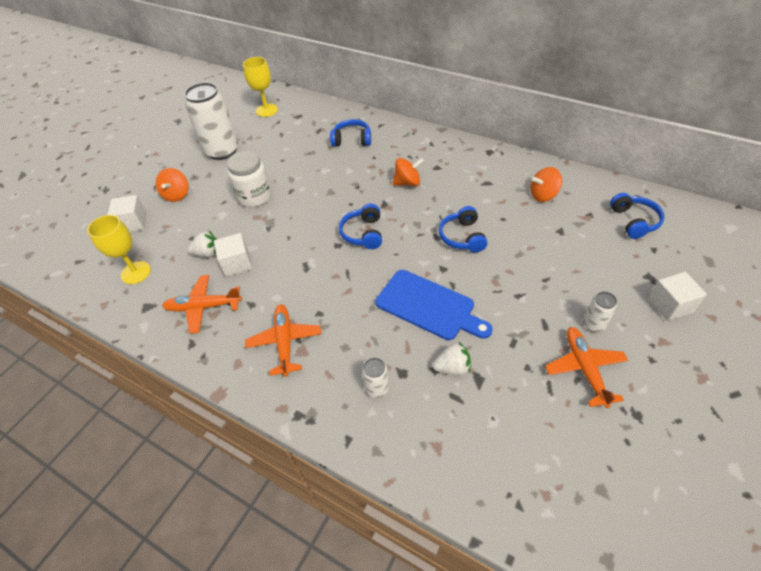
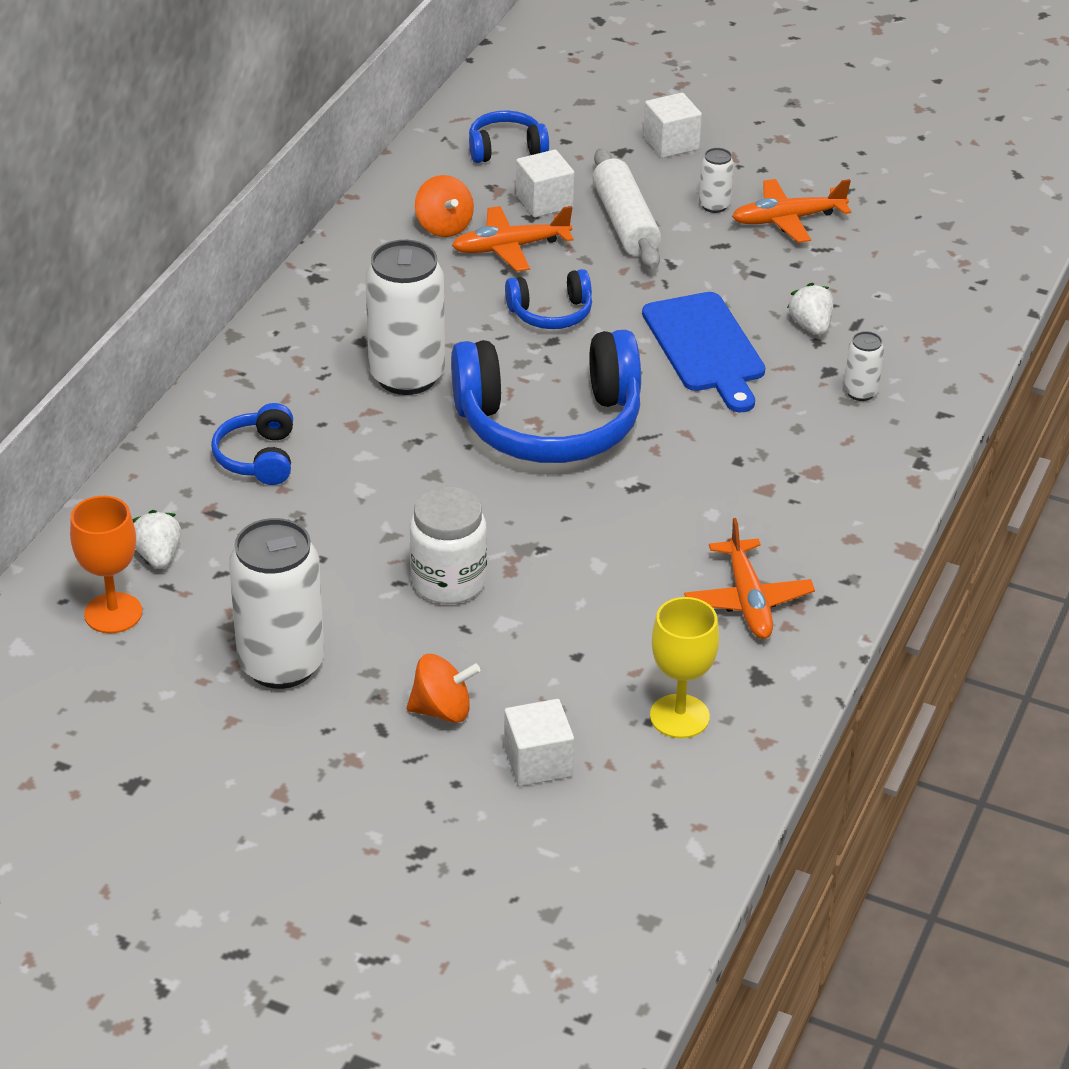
camera: 100 degrees left, 10 degrees down
(207, 253) = (617, 622): white strawberry -> white strawberry (158, 556)
(237, 263) = (640, 575): white cube -> white cube (544, 202)
(266, 110) = (113, 613): yellow goblet -> orange goblet
(285, 342) = (801, 491): orange plane -> orange plane (511, 247)
(363, 233) = (549, 424): blue headphones -> blue headphones, size x2.10
(407, 182) = (407, 376): orange spinning top -> white can
(429, 306) = (705, 347): blue cutting board -> blue cutting board turned 135 degrees clockwise
(562, 275) = (625, 223): none -> white rolling pin

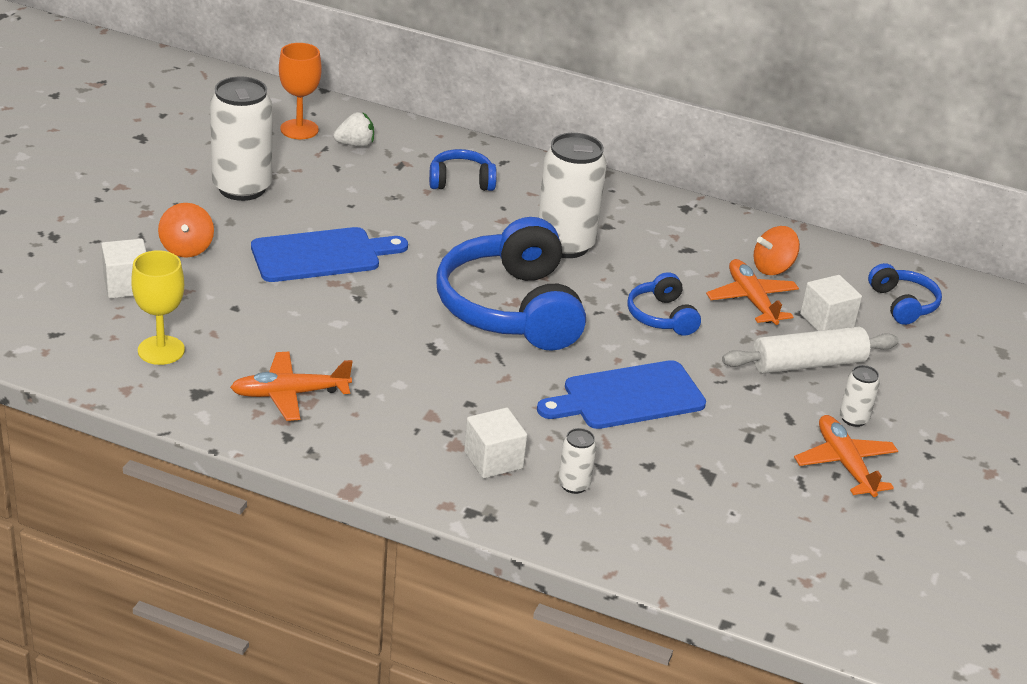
camera: 85 degrees right, 5 degrees down
(448, 582) = (321, 255): white jar -> blue cutting board
(671, 143) = (951, 399): white cube -> white cube (493, 460)
(811, 326) = (672, 463): white strawberry -> none

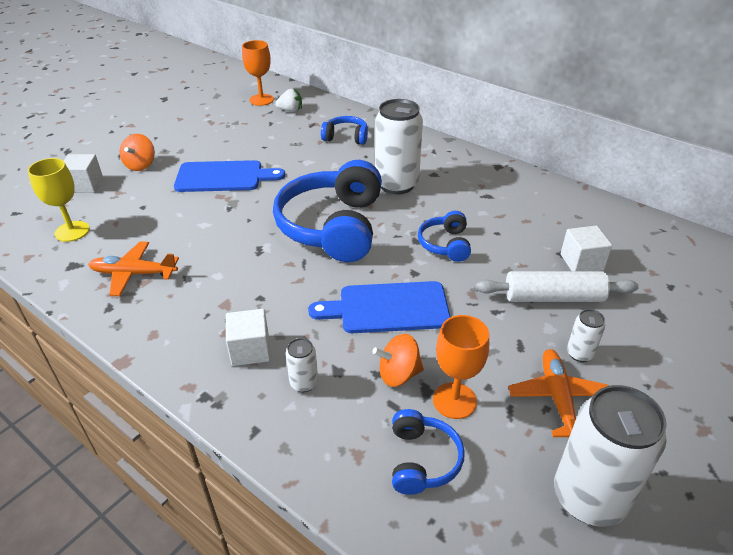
camera: 20 degrees right, 5 degrees up
(242, 188) = (202, 131): white can -> white can (589, 497)
(741, 479) = (454, 400): none -> orange goblet
(752, 300) = (523, 239): orange plane -> none
(773, 268) = (550, 215): orange spinning top -> orange spinning top (398, 374)
(902, 304) = (652, 255): blue headphones -> blue headphones (422, 460)

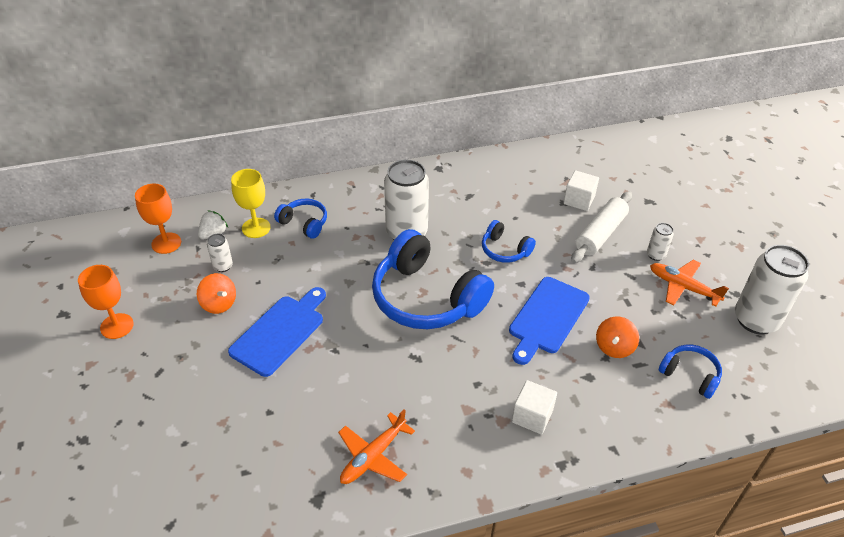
camera: 55 degrees left, 5 degrees up
(72, 231) = (257, 483): yellow goblet -> yellow goblet (256, 228)
(85, 185) = (178, 445): white cube -> none
(141, 165) = (188, 385): orange spinning top -> orange spinning top (219, 304)
(304, 383) = (588, 401): white can -> white can (223, 266)
(346, 137) = (304, 223): blue headphones -> blue headphones turned 75 degrees clockwise
(454, 400) = (654, 333): orange goblet -> orange goblet (117, 326)

